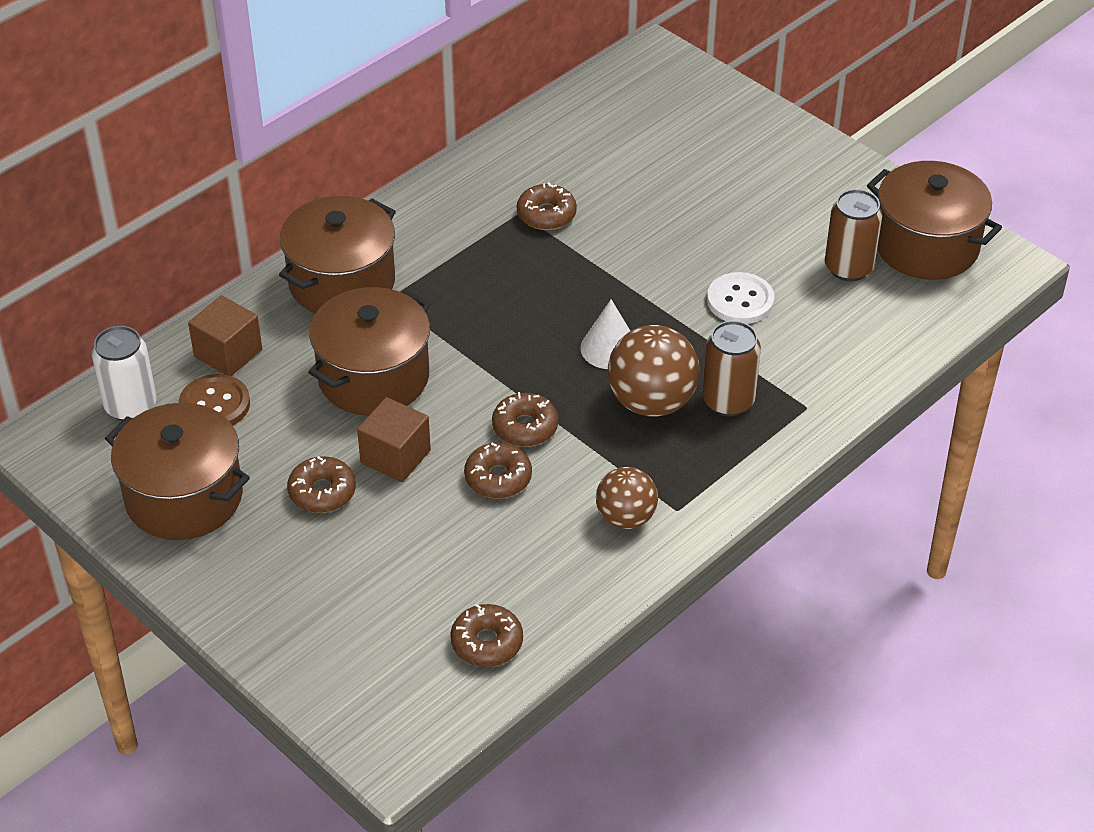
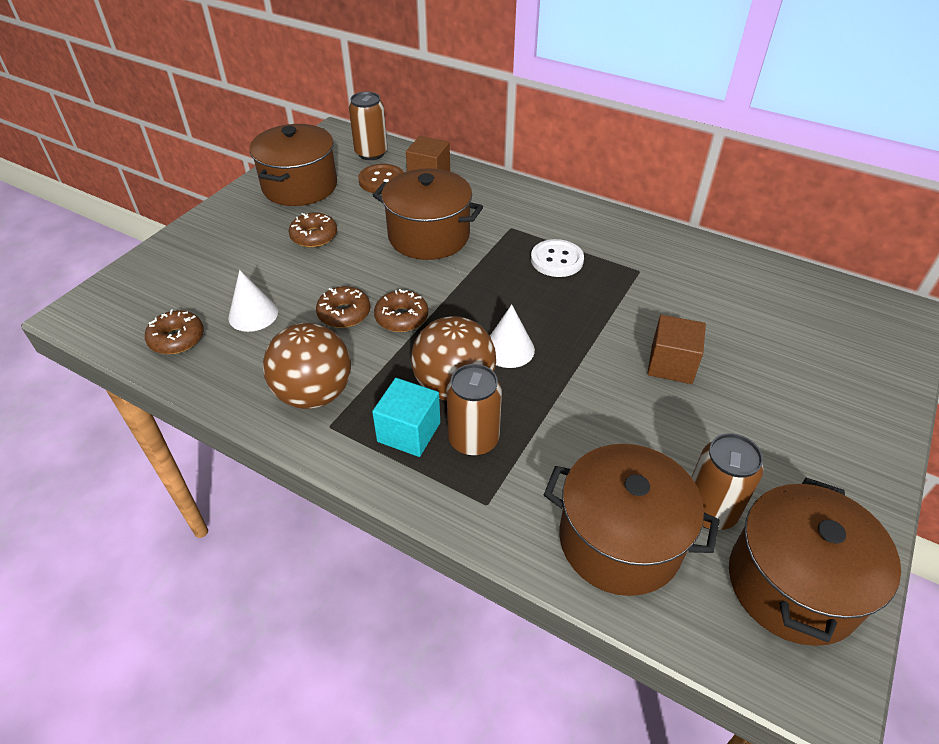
camera: 75 degrees right, 0 degrees up
(131, 406) = (371, 153): white can -> brown can
(342, 282) = (516, 205): brown pot -> brown pot (620, 540)
(395, 457) = (354, 260): brown cube -> brown cube (671, 364)
(467, 565) = (253, 314): none -> white cone
(546, 214) = (647, 285): brown donut -> none
(626, 518) = (314, 394): brown ball -> brown ball, size x1.54
(704, 447) = (409, 432): none -> turquoise cube
(740, 300) = (611, 427): white button -> white button (557, 260)

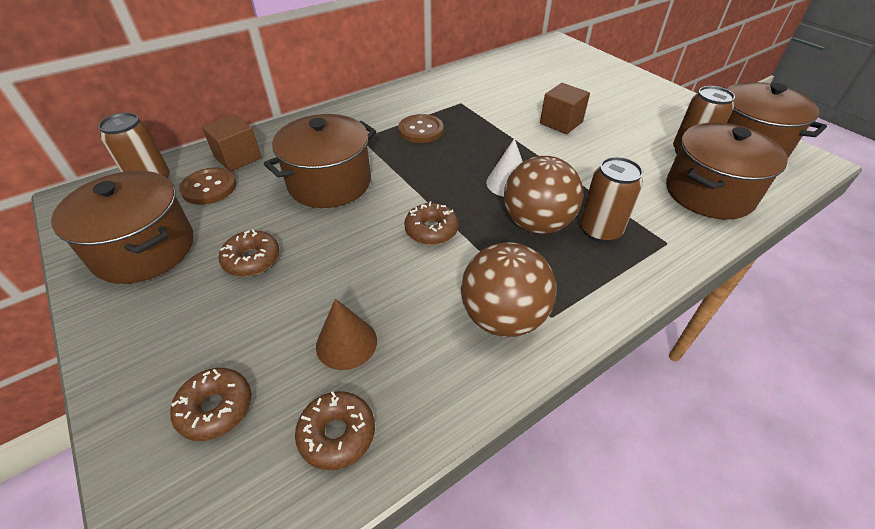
camera: 65 degrees left, 0 degrees up
(253, 314) = (346, 343): white cone -> brown cone
(344, 313) = (398, 267): brown donut -> brown donut (216, 408)
(409, 432) = (578, 264): turquoise cube -> none
(557, 260) = (421, 130): white button -> brown button

